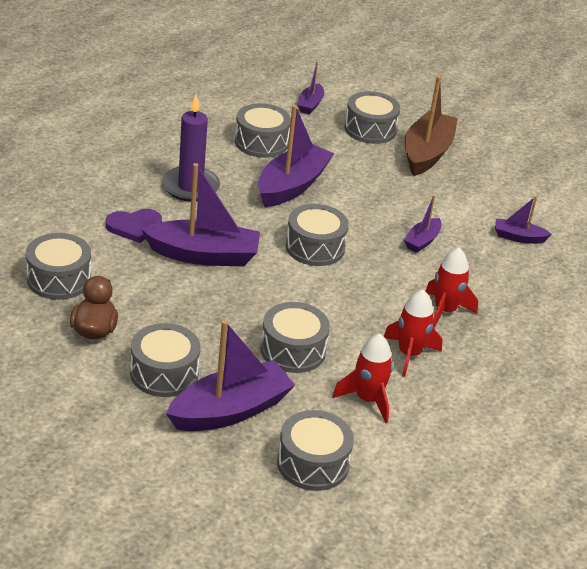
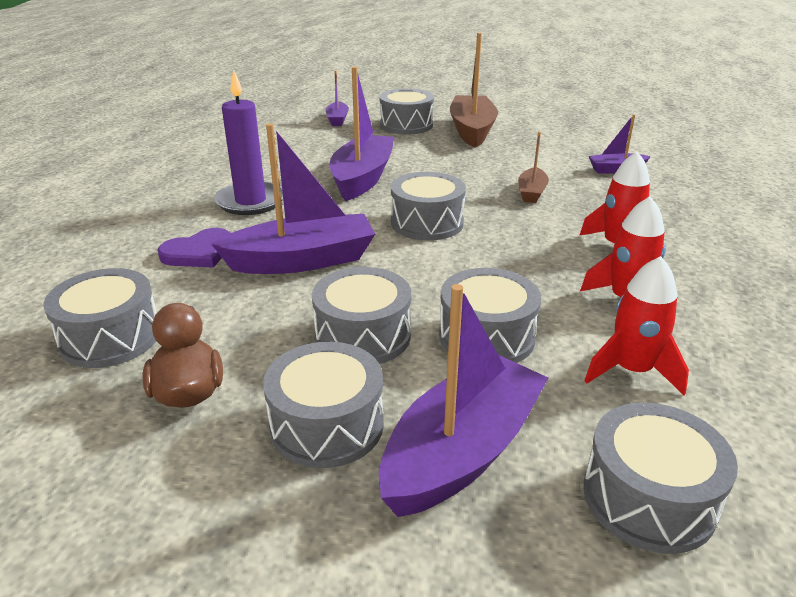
camera: 15 degrees left, 5 degrees down
(261, 142) = (307, 153): grey drum -> grey drum (363, 336)
(422, 241) = (531, 192): purple boat -> brown boat

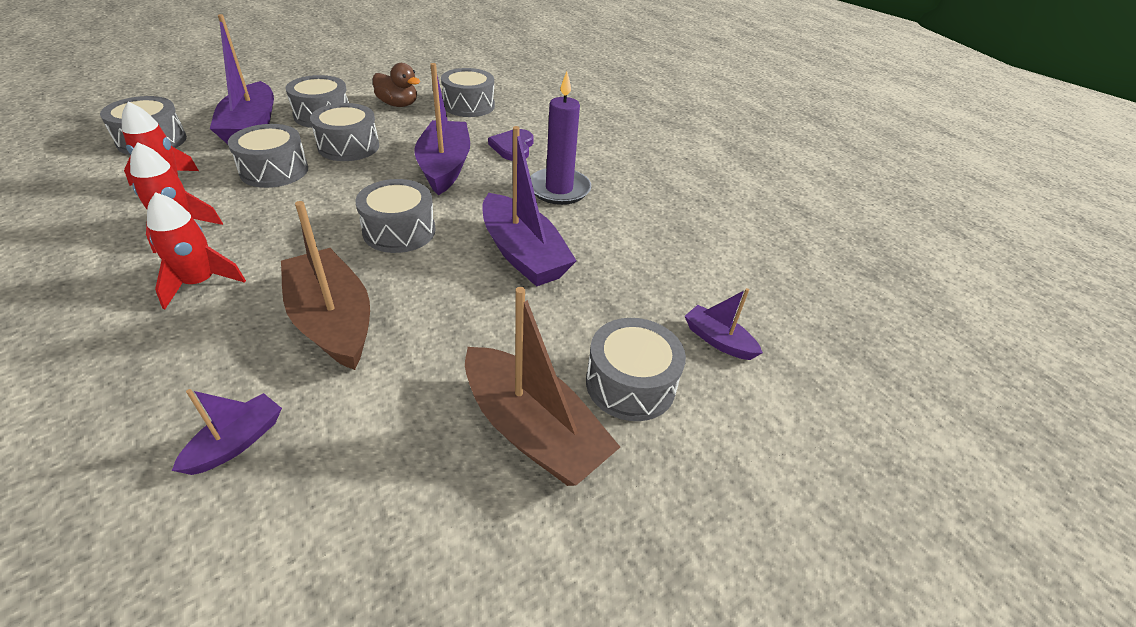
camera: 130 degrees right, 10 degrees up
(302, 260) = (445, 167): purple boat -> purple boat turned 150 degrees clockwise
(531, 192) = (332, 321): brown boat -> brown boat, size x1.95

